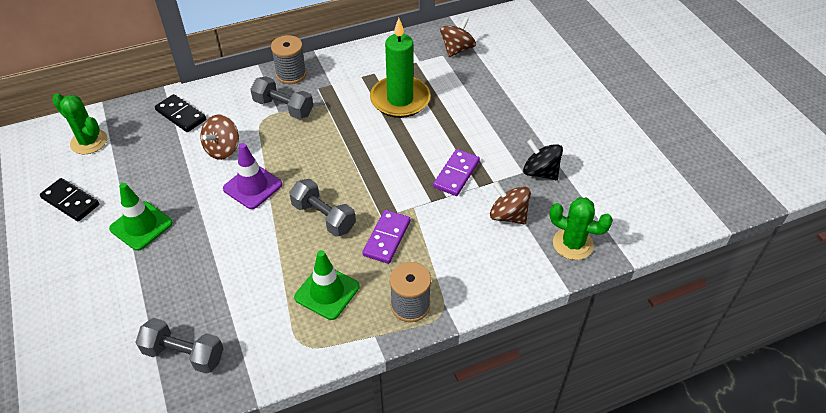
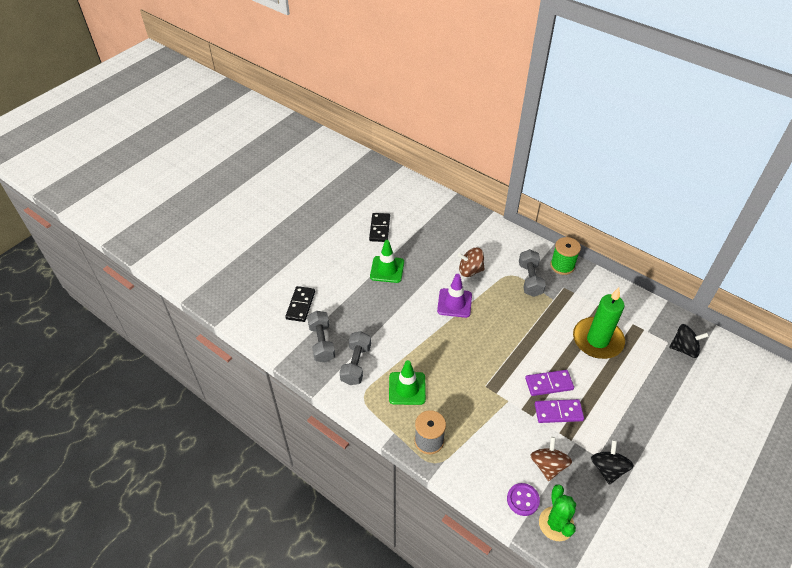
camera: 60 degrees right, 0 degrees up
(89, 142) = (424, 208): green cactus -> none
(181, 115) = (478, 234): black domino -> black domino (300, 305)
(291, 74) = (562, 266): grey spool -> green spool
(323, 217) = (460, 354): grey dumbbell -> grey dumbbell (356, 364)
(386, 238) = (470, 398): purple domino -> purple domino (549, 384)
(457, 49) = (684, 349): brown spinning top -> black spinning top
(532, 257) = (523, 500): none -> purple button

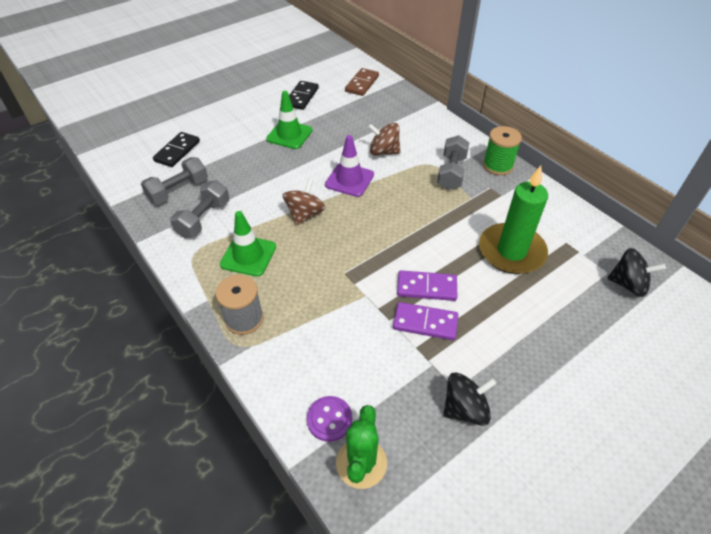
camera: 15 degrees right, 0 degrees up
(321, 343) = (178, 190): grey dumbbell -> grey dumbbell turned 45 degrees clockwise
(424, 205) = (362, 84): none -> brown domino
(548, 465) = (383, 384): brown spinning top -> brown spinning top (305, 214)
(608, 469) = (465, 409): black spinning top -> black spinning top turned 45 degrees clockwise

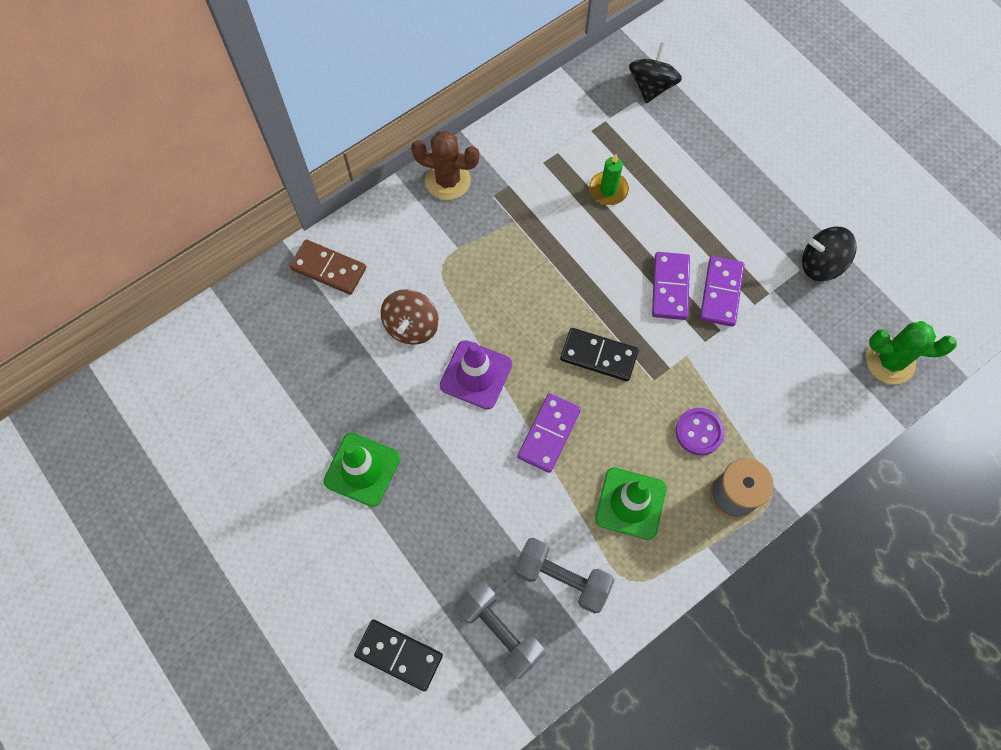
camera: 90 degrees left, 20 degrees up
(301, 97) = (252, 457): black domino -> black domino (598, 356)
(305, 214) = (549, 434): brown spinning top -> purple domino
(329, 419) = (849, 392): purple button -> purple button (699, 432)
(362, 84) = (220, 356): brown domino -> brown domino (328, 269)
(451, 172) = (461, 239): grey dumbbell -> none
(465, 409) = (821, 264): black spinning top -> black spinning top turned 60 degrees counterclockwise
(497, 165) = (448, 180): green spool -> brown cactus
(511, 251) = (608, 190): green candle -> green candle, size x0.48

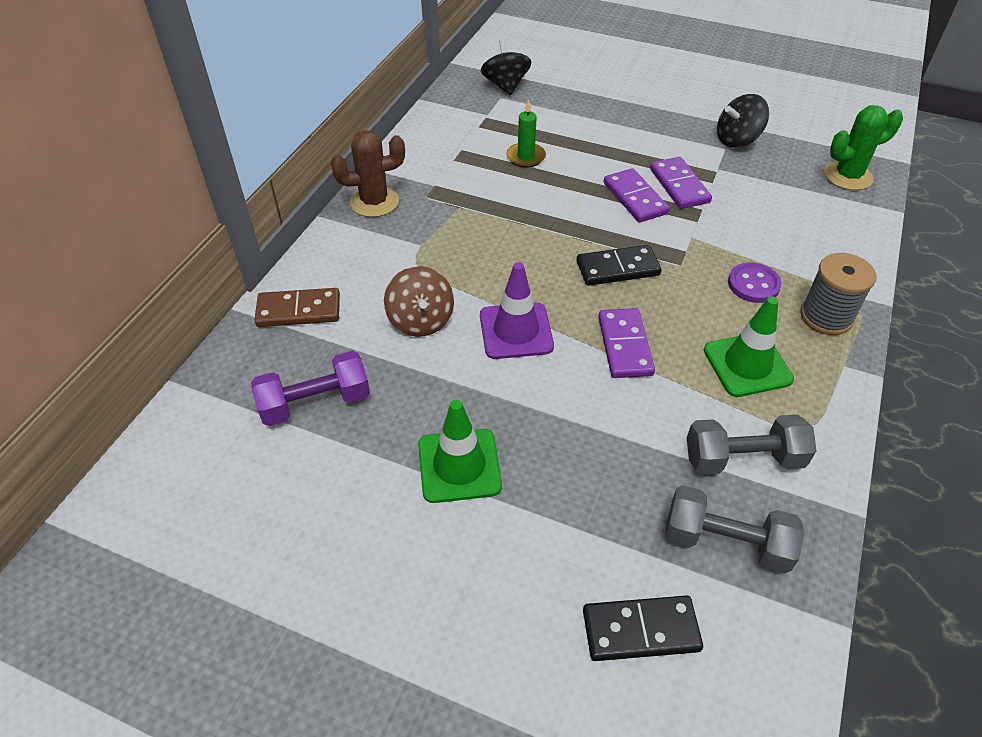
camera: 30 degrees left, 20 degrees down
(296, 362) = (315, 403): none -> purple dumbbell

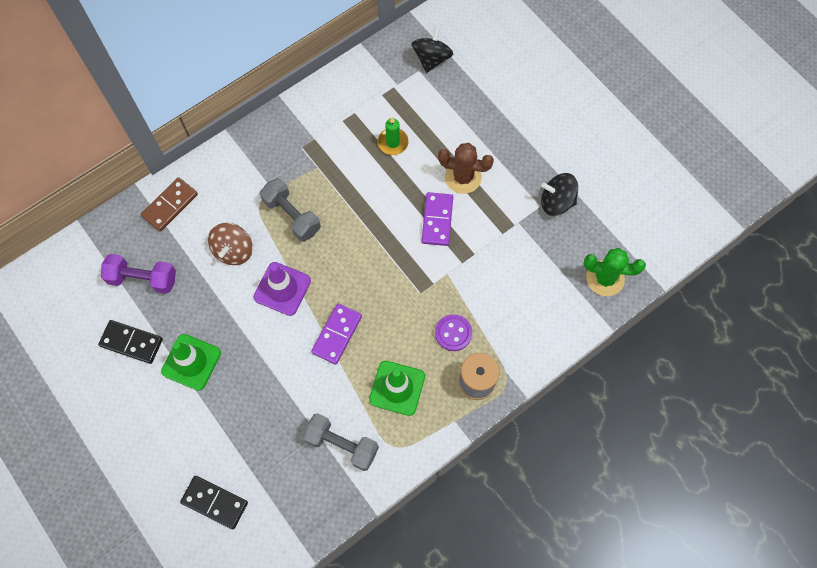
camera: 30 degrees right, 20 degrees up
(298, 311) = (170, 205): brown domino -> brown domino turned 75 degrees counterclockwise
(374, 202) = (266, 135): brown cactus -> brown cactus (463, 177)
(617, 268) = (378, 274): black domino -> black domino (131, 342)
(679, 185) = (477, 224): purple domino -> none
(726, 542) = (292, 484): grey dumbbell -> grey dumbbell (292, 216)

